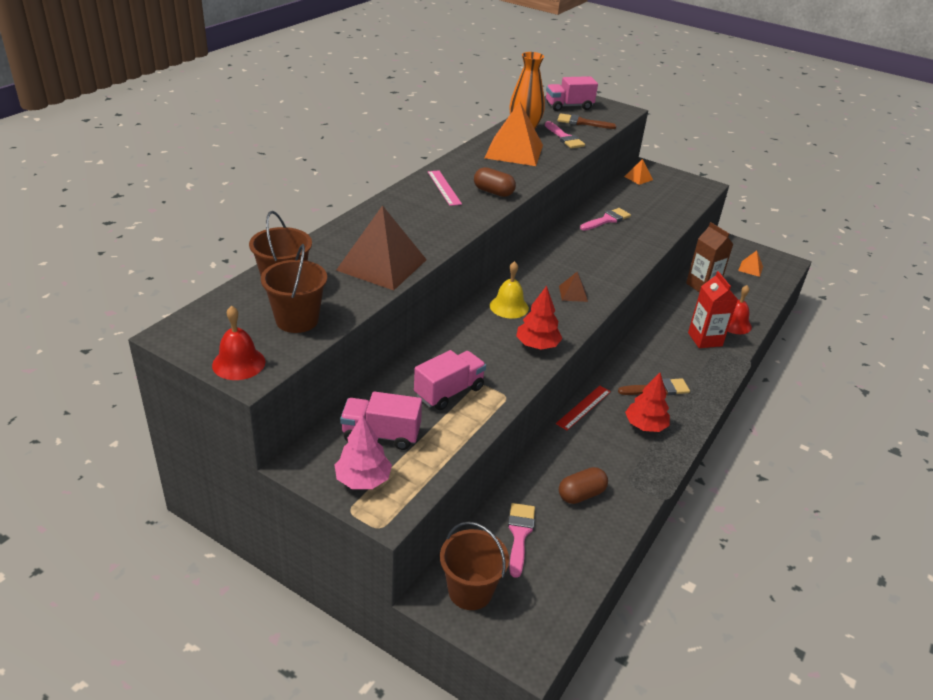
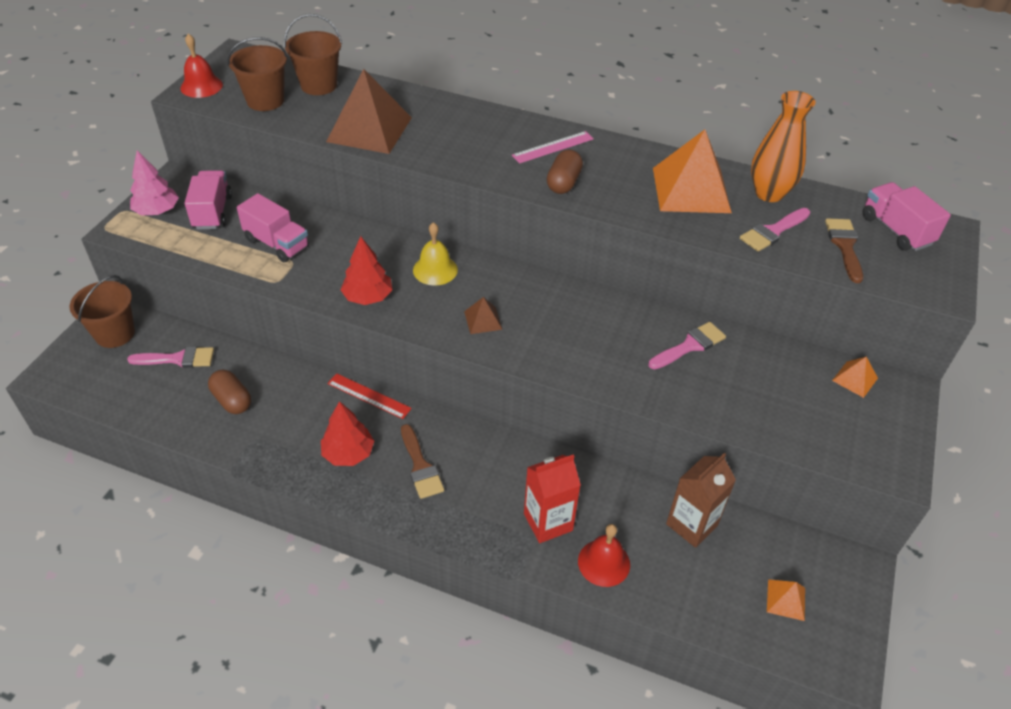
camera: 80 degrees right, 10 degrees up
(607, 220) = (690, 345): pink brush -> pink brush turned 75 degrees counterclockwise

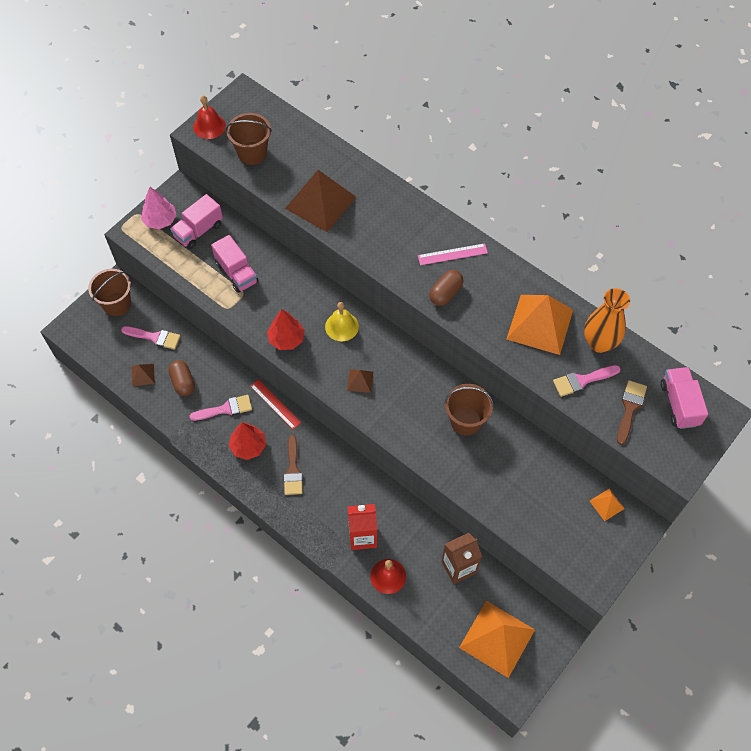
camera: 20 degrees right, 15 degrees up
(171, 405) = (143, 375): none -> brown pyramid
(212, 212) = (198, 231): pink truck -> pink truck turned 150 degrees counterclockwise
(319, 85) = (296, 144): brown bucket -> brown bucket (465, 421)
(690, 345) = (499, 443): pink brush -> pink brush (225, 409)
(786, 599) = (497, 638): orange pyramid -> orange pyramid, size x2.22

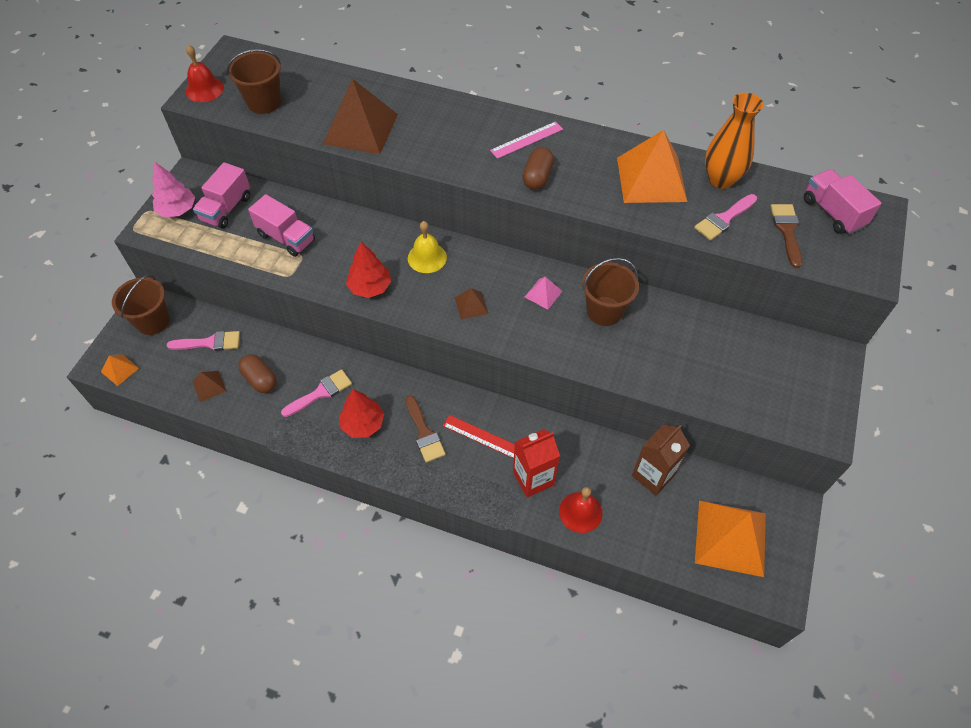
camera: 20 degrees left, 5 degrees down
(275, 404) = (376, 370): red ruler -> red ruler (482, 436)
(422, 389) = (543, 294): none -> pink pyramid
(607, 504) = (792, 347): orange pyramid -> orange pyramid (120, 369)

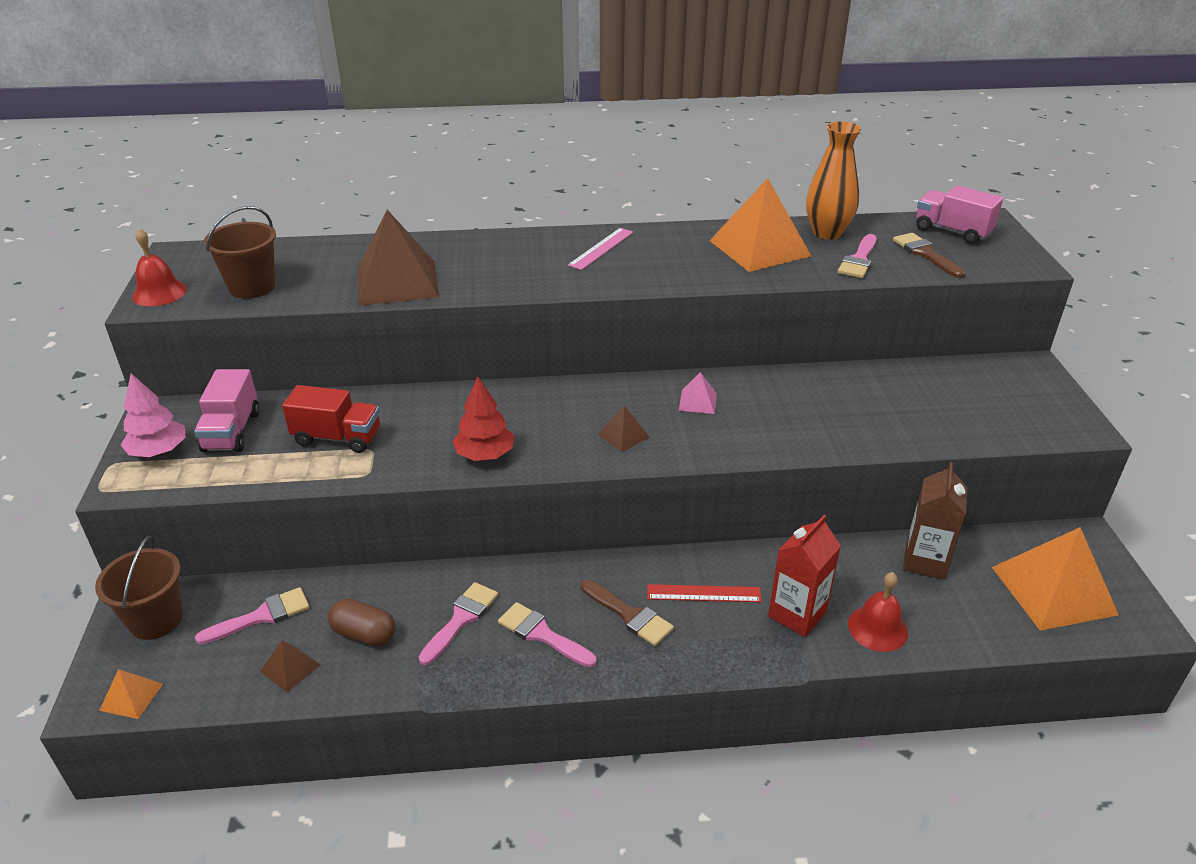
camera: 25 degrees left, 20 degrees down
(286, 238) = (337, 438): pink truck -> red truck
(363, 424) = (542, 634): red tree -> pink brush
(427, 257) = (535, 407): yellow bell -> none
(537, 177) = (639, 274): brown capsule -> none
(604, 311) = (777, 397): brown bucket -> none

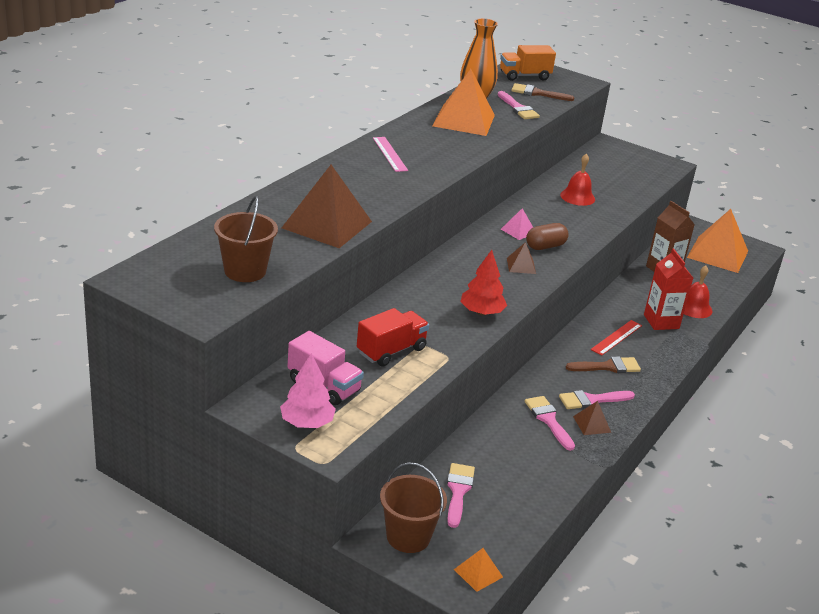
camera: 55 degrees left, 5 degrees down
(159, 293) = (191, 306): red bell -> red bell (577, 197)
(290, 668) = (521, 498): brown pyramid -> brown pyramid (591, 424)
(364, 634) = (522, 459): brown capsule -> brown capsule (545, 246)
(952, 231) = (524, 76): pink truck -> orange truck

